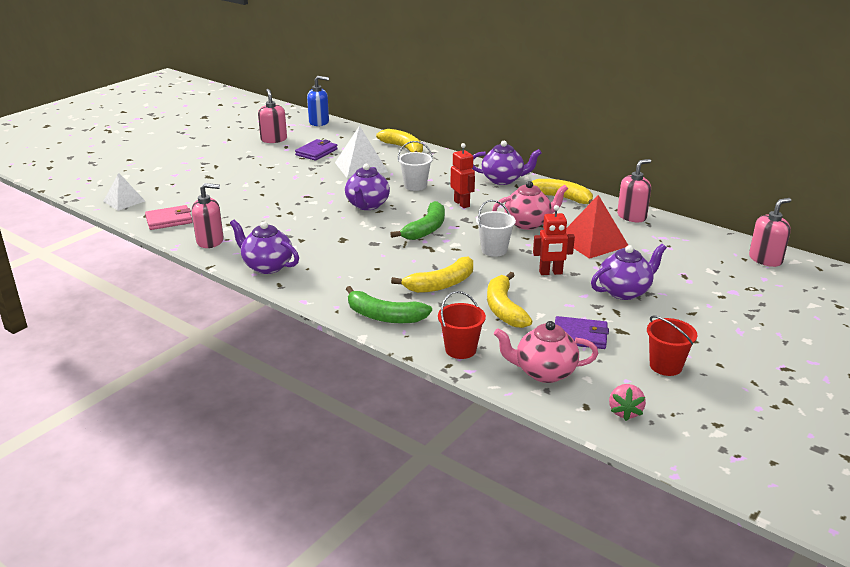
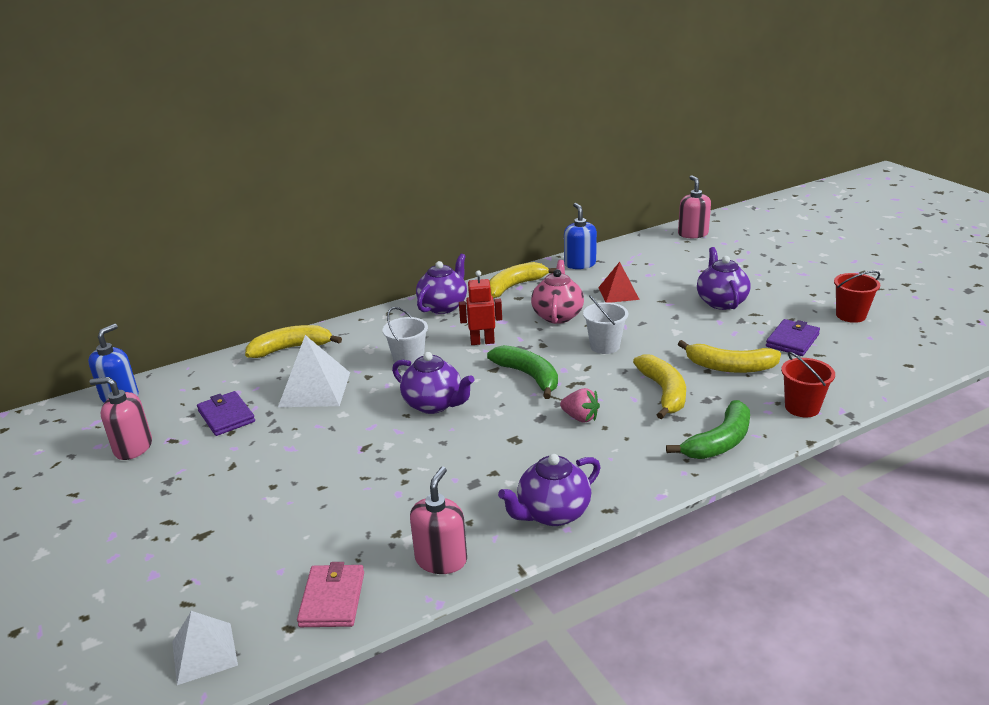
camera: 65 degrees left, 0 degrees up
(543, 372) = (852, 372): pink teapot -> none
(550, 273) = (669, 327): red robot -> none
(593, 242) = (618, 293): red pyramid -> red pyramid, size x0.65
(625, 412) = (918, 349): pink strawberry -> pink strawberry (580, 417)
(631, 216) = (580, 264): pink soap dispenser -> blue soap dispenser

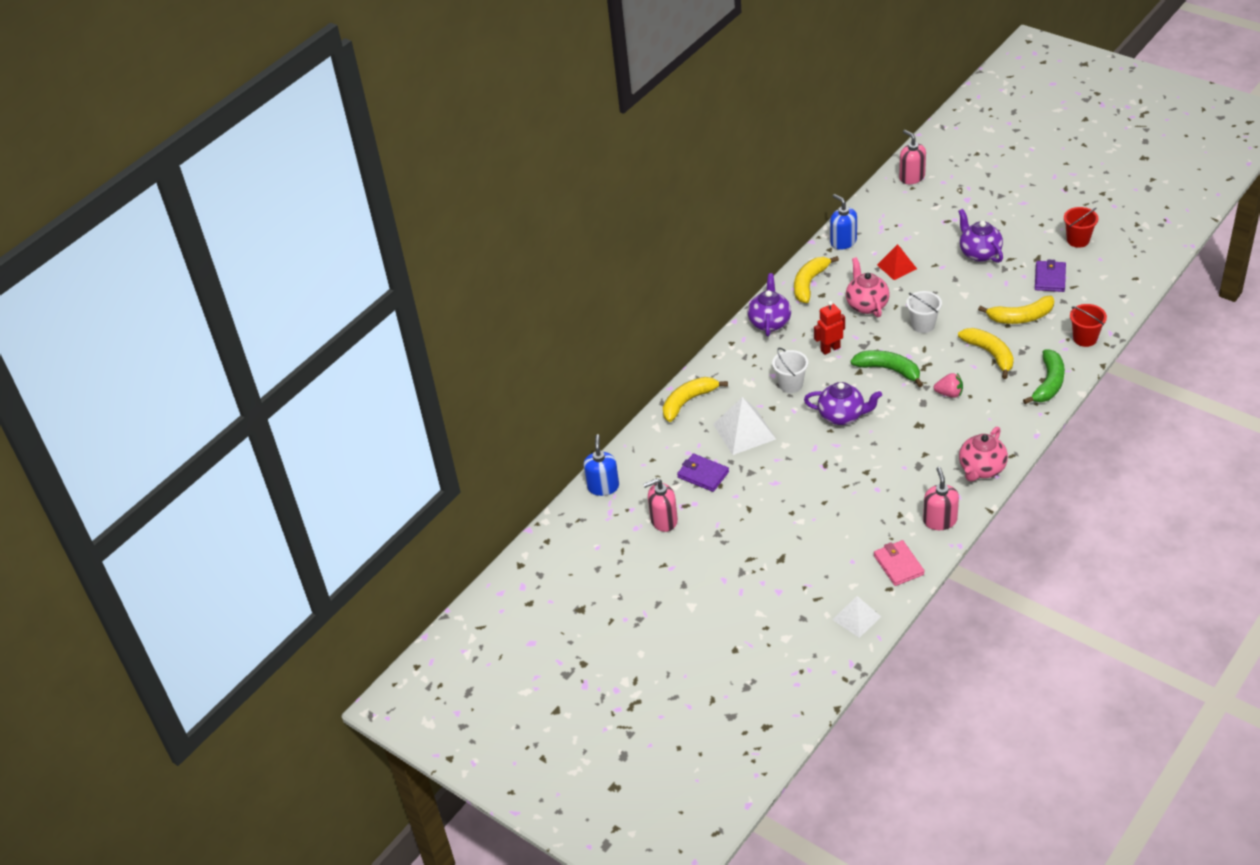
camera: 20 degrees left, 15 degrees up
(552, 513) = (981, 469): purple teapot -> pink teapot

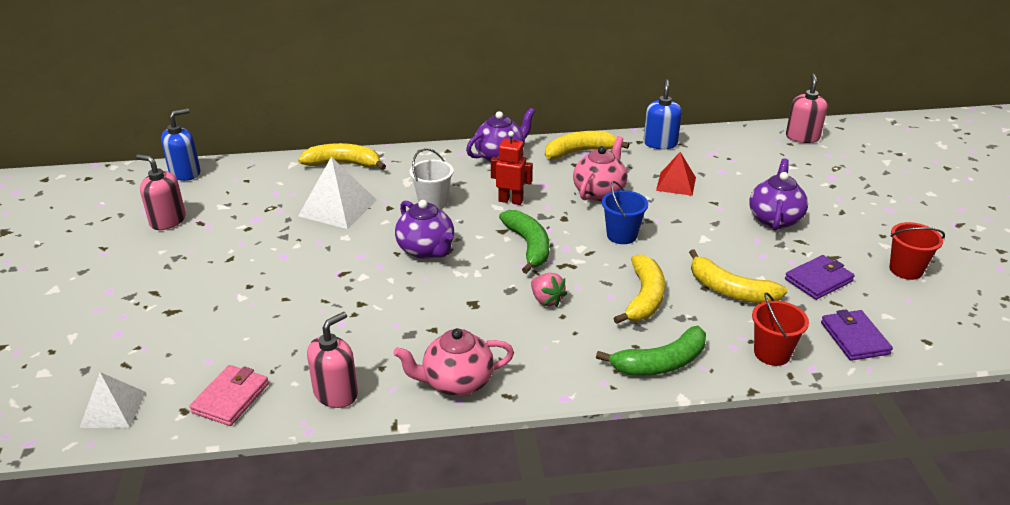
camera: 40 degrees right, 10 degrees down
(703, 474) = (253, 213): purple wallet -> purple wallet (854, 338)
(923, 325) = (621, 235): white bucket -> blue bucket

